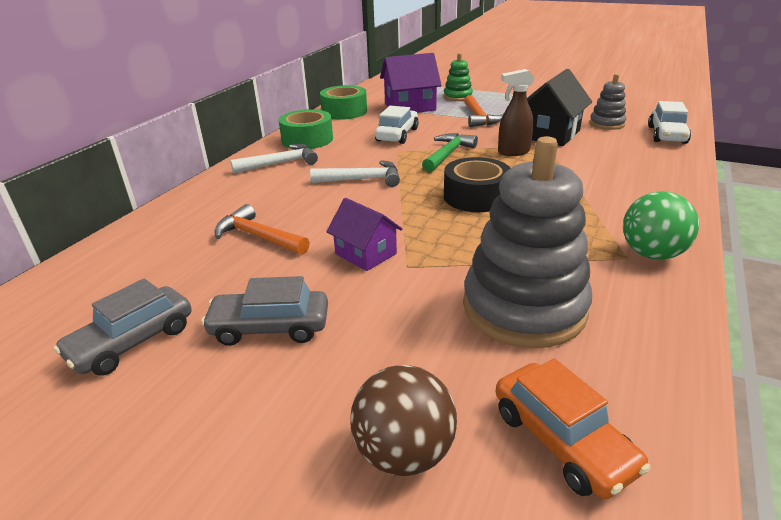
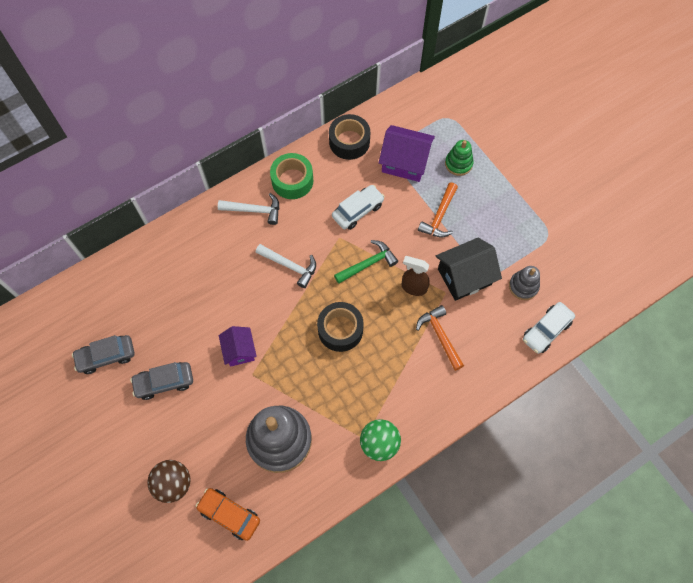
camera: 30 degrees right, 35 degrees up
(258, 237) = (196, 299): orange hammer -> orange hammer (440, 336)
(270, 327) = (164, 382): grey car -> grey car turned 45 degrees counterclockwise
(344, 111) = (349, 142): green tape -> black tape
(562, 440) = (229, 514): orange car -> orange car turned 120 degrees clockwise

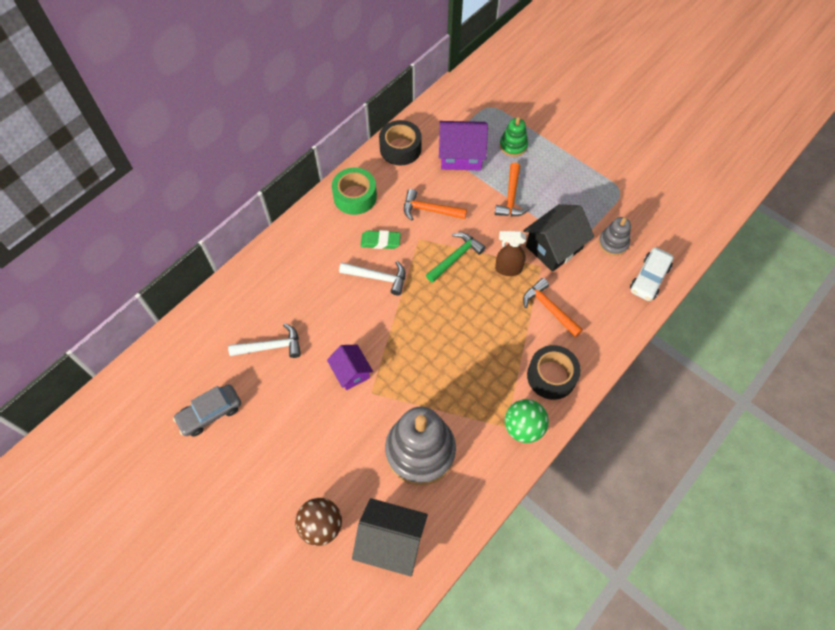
camera: 15 degrees left, 5 degrees down
(164, 382) = (281, 424): grey car -> none
(229, 514) = (391, 541): orange car -> black house
(254, 210) = (325, 233): white hammer -> white hammer (271, 346)
(303, 231) = (380, 241): none -> green eraser
(340, 330) = (448, 326): black tape -> black tape (551, 376)
(358, 211) = (429, 210): white car -> orange hammer

